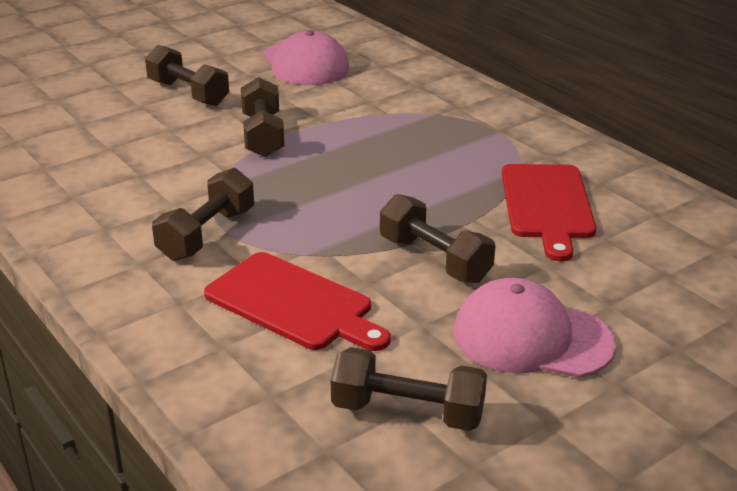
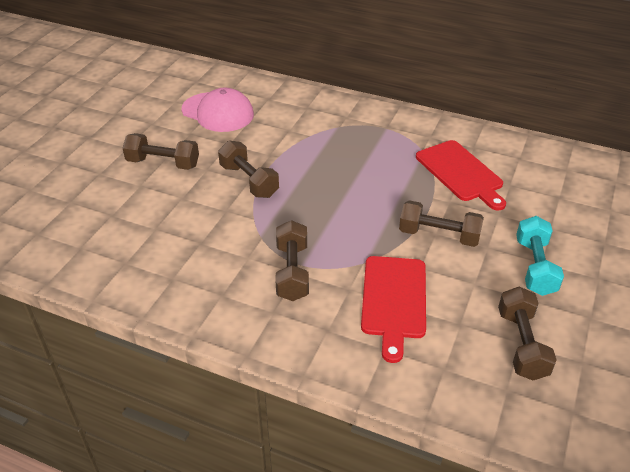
camera: 30 degrees left, 10 degrees up
(293, 304) = (393, 300): red cutting board -> red cutting board turned 90 degrees clockwise
(407, 412) = (521, 344): brown dumbbell -> brown dumbbell turned 75 degrees counterclockwise
(532, 338) = (535, 267): pink cap -> turquoise dumbbell

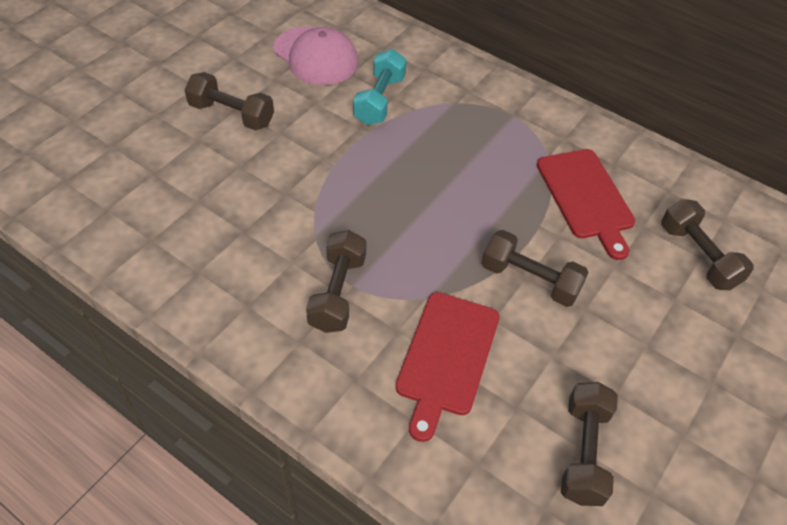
camera: 10 degrees right, 10 degrees up
(249, 181) = (324, 158): brown dumbbell -> brown dumbbell (698, 256)
(535, 267) = (636, 349): turquoise dumbbell -> turquoise dumbbell (379, 100)

